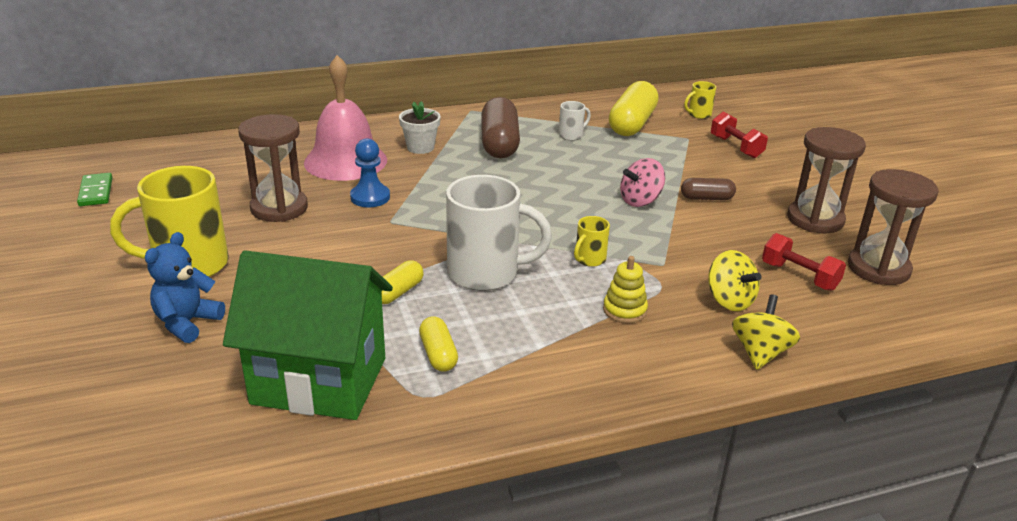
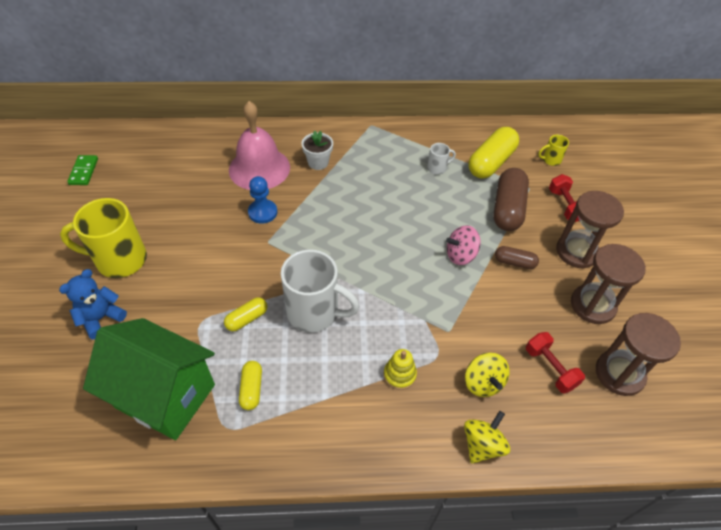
camera: 15 degrees right, 20 degrees up
(279, 208) = (197, 212): brown hourglass -> brown hourglass (576, 252)
(499, 143) = (378, 168): brown capsule -> brown capsule (507, 209)
(589, 259) = (395, 313): yellow mug -> none

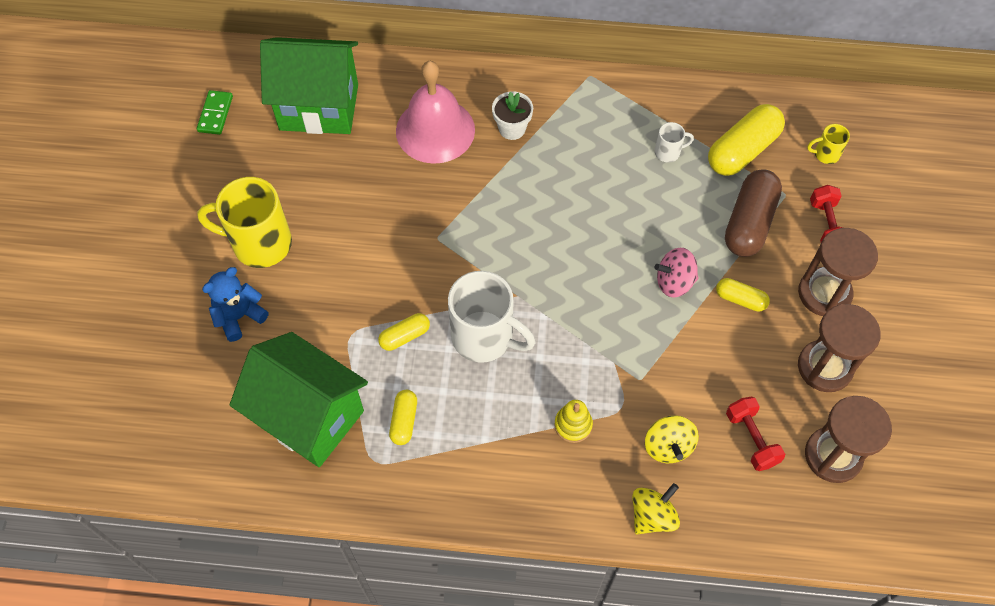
camera: 10 degrees right, 10 degrees up
(167, 160) = (319, 107): none -> green house
(262, 212) = (434, 196): blue pawn -> none
(514, 262) = (740, 299): brown capsule -> yellow capsule

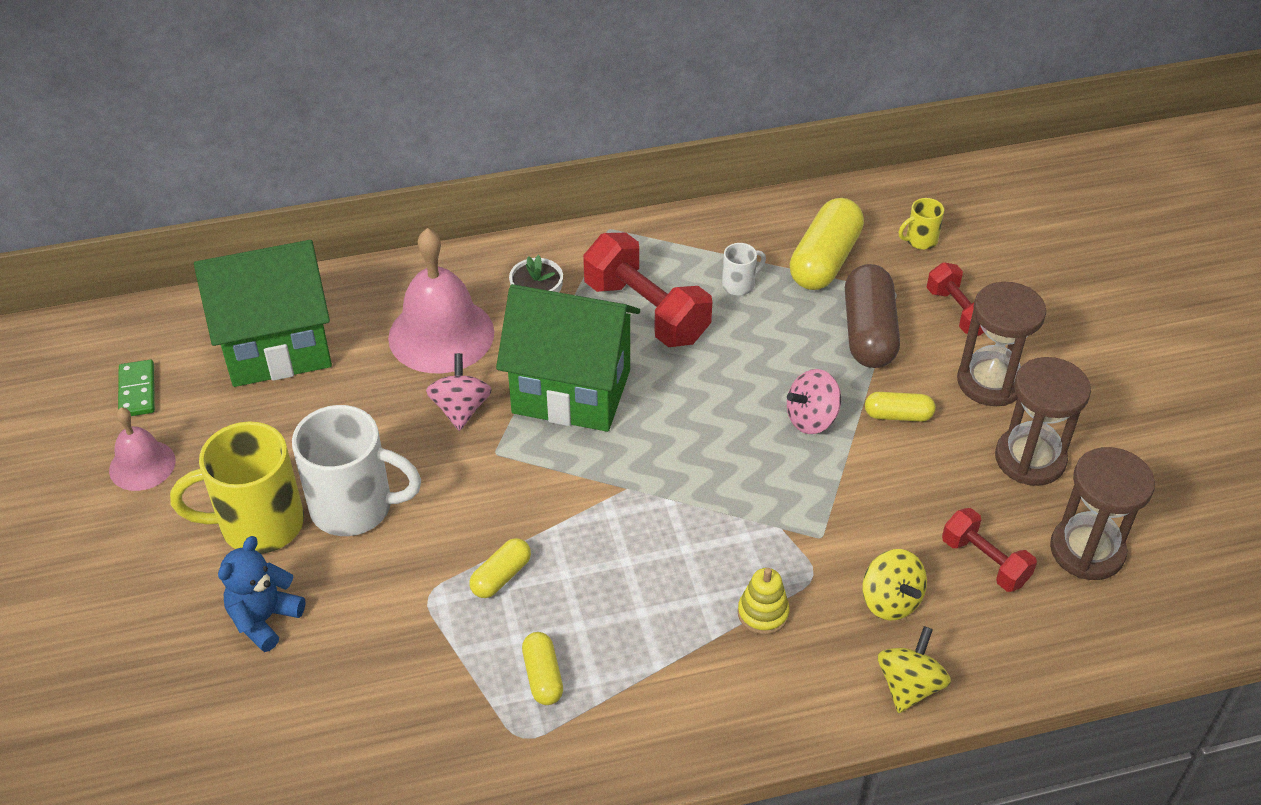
camera: 20 degrees left, 15 degrees down
(200, 173) = (142, 465): none -> pink bell
(309, 417) = (412, 711): green house -> green house (571, 391)
(426, 195) = (461, 409): none -> pink spinning top
(484, 337) = (605, 547): white mug -> white mug (354, 507)
(589, 155) = (646, 312): none -> red dumbbell

